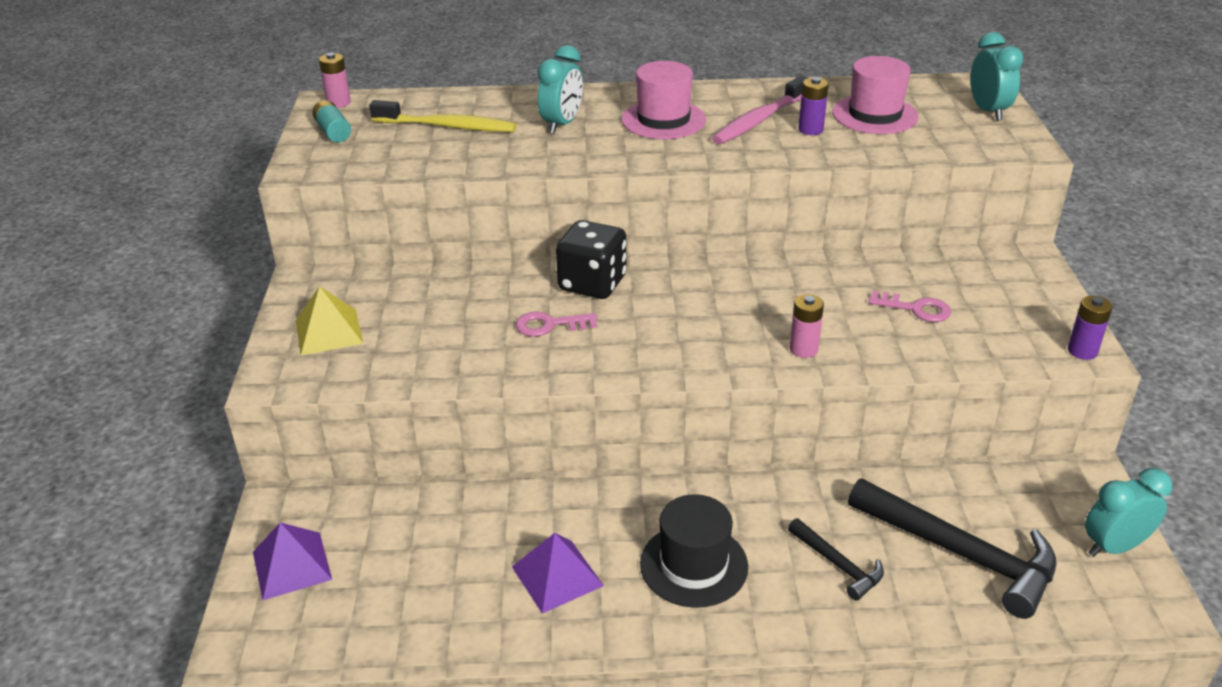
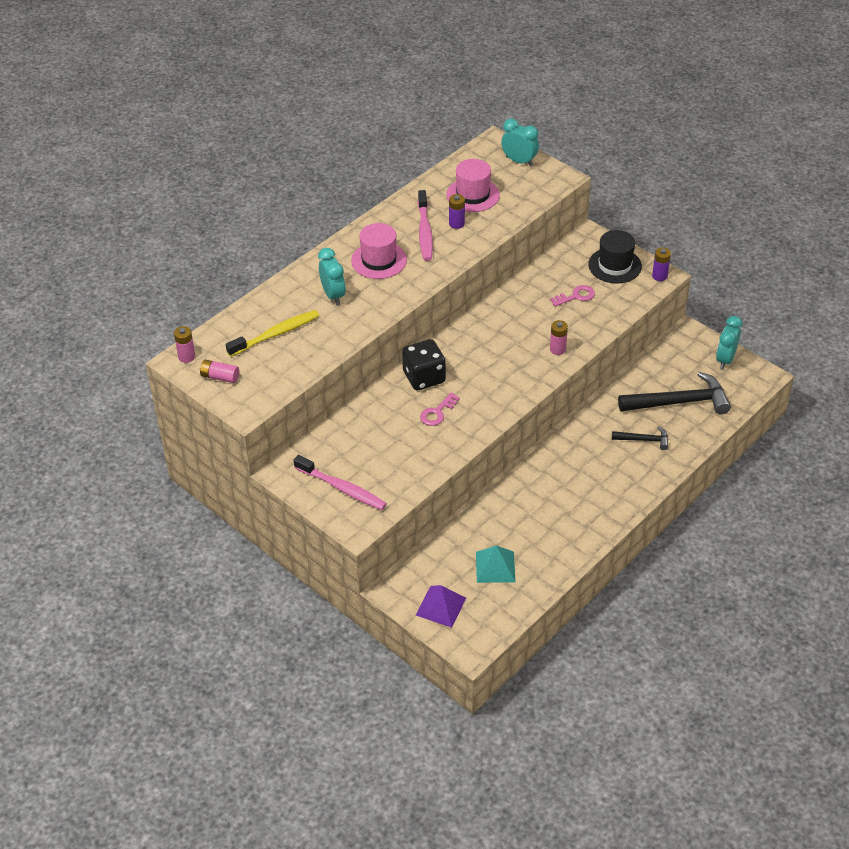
camera: 45 degrees left, 10 degrees up
(329, 331) = (342, 488): yellow pyramid -> pink toothbrush
(333, 132) = (220, 377): turquoise battery -> pink battery
(418, 571) = (495, 567): none -> turquoise pyramid
(557, 576) = (550, 525): purple pyramid -> none
(694, 565) = (594, 480): black hat -> black hat (614, 265)

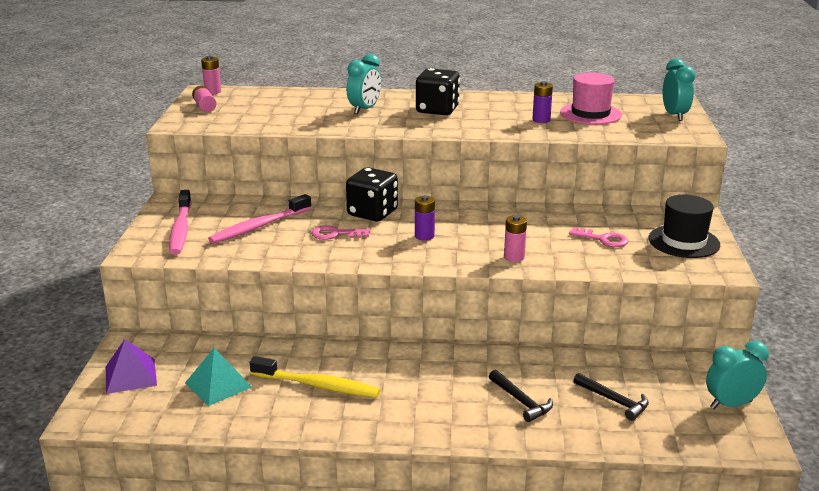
camera: 50 degrees right, 20 degrees down
(276, 334) = (284, 107): yellow toothbrush -> yellow toothbrush (318, 385)
(379, 260) = (437, 110): pink hat -> black dice
(424, 232) = (506, 113): pink toothbrush -> pink toothbrush (259, 226)
(659, 276) = (719, 269): purple battery -> purple battery (424, 236)
(679, 402) = (614, 401): black hammer -> black hammer, size x0.51

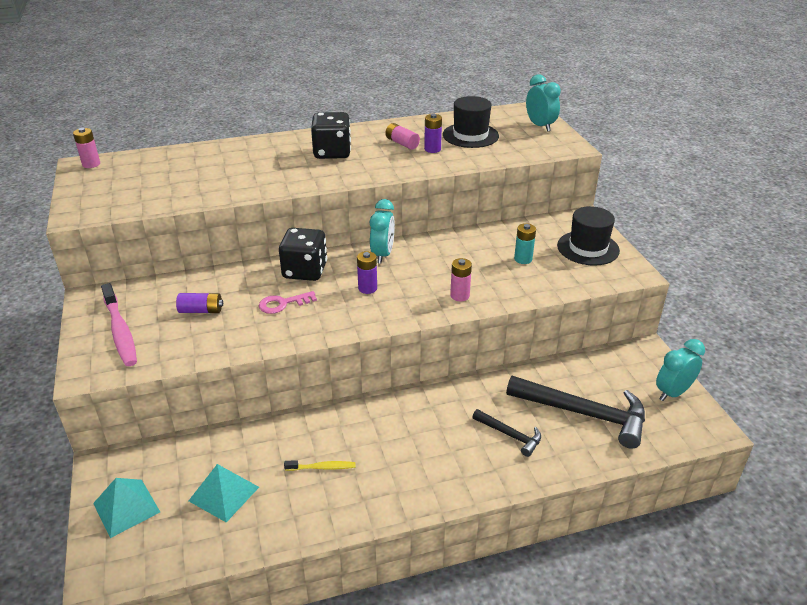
camera: 20 degrees left, 10 degrees up
(131, 376) = (126, 507): purple pyramid -> turquoise pyramid
(204, 106) = (93, 185): pink battery -> pink battery (402, 143)
(259, 226) = (201, 310): pink toothbrush -> purple battery
(318, 385) = (322, 467): yellow toothbrush -> yellow toothbrush, size x0.53
(364, 109) = (262, 163): turquoise clock -> turquoise clock (382, 254)
(590, 114) = (470, 135): pink hat -> black hat
(603, 239) = (523, 259): pink key -> turquoise battery
(614, 401) = (583, 413): black hammer -> black hammer, size x1.95

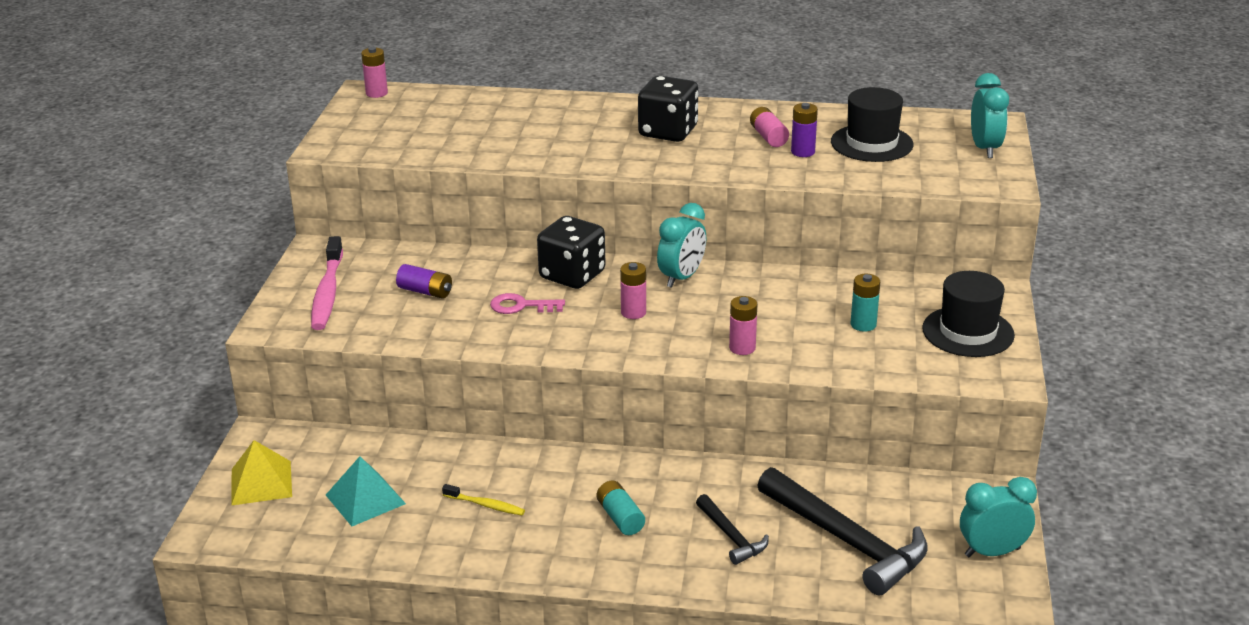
camera: 25 degrees right, 5 degrees down
(126, 507) = (261, 482): turquoise pyramid -> yellow pyramid
(367, 288) = (633, 312): purple battery -> pink battery
(426, 445) = (620, 517): none -> turquoise battery

